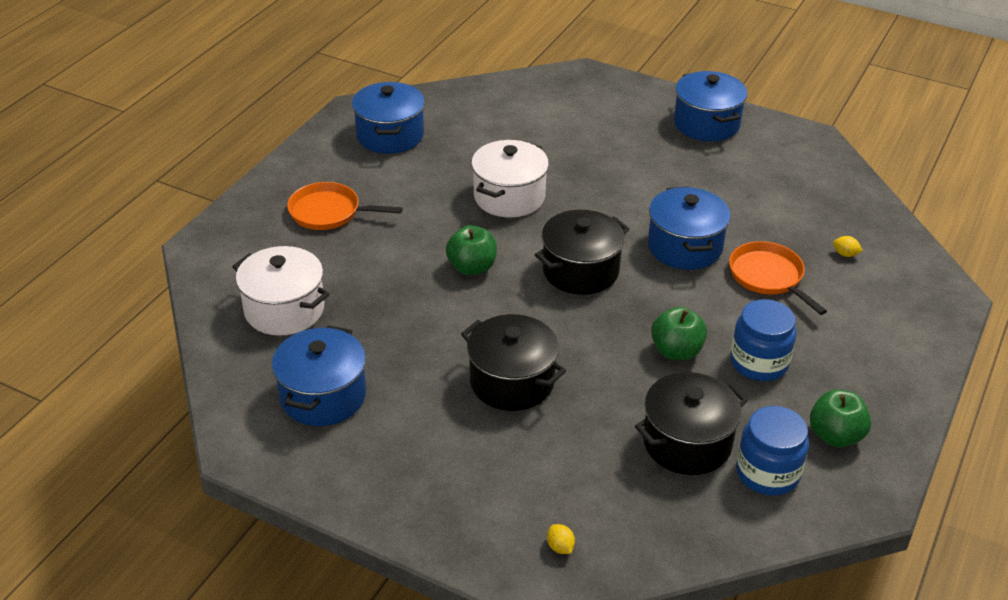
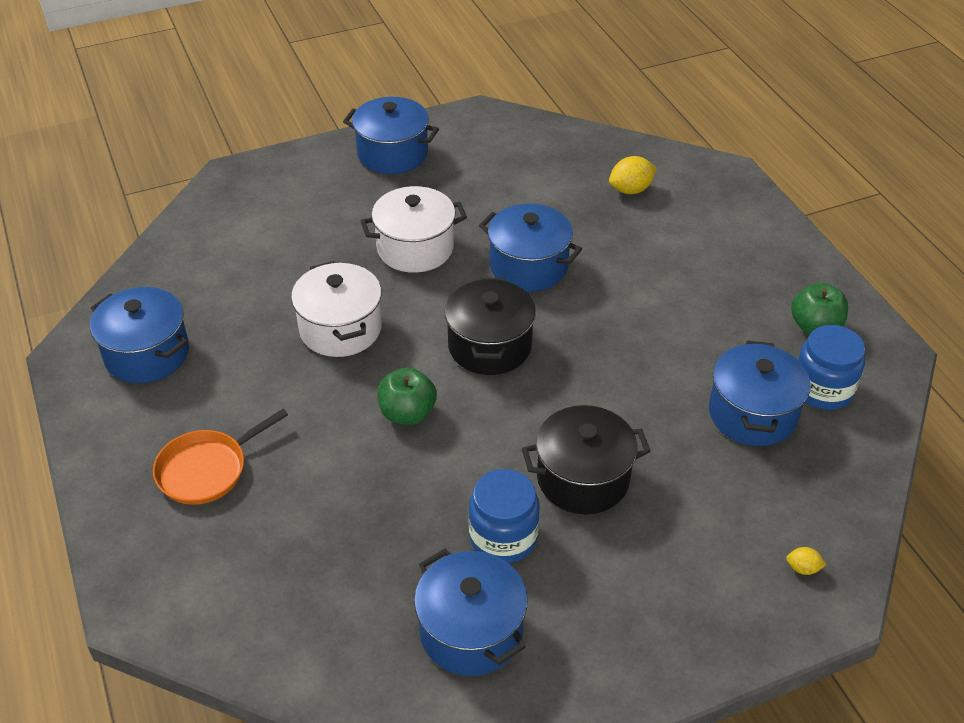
camera: 50 degrees left, 5 degrees up
(284, 310) = (315, 591): white pot -> white pot (415, 248)
(676, 351) = (645, 352): green apple -> none
(687, 443) = (752, 414): black pot -> blue pot
(759, 362) = (702, 314): blue jar -> blue jar (503, 537)
(768, 277) = (613, 245): orange pan -> none
(845, 254) = (630, 190): yellow lemon -> yellow lemon, size x1.84

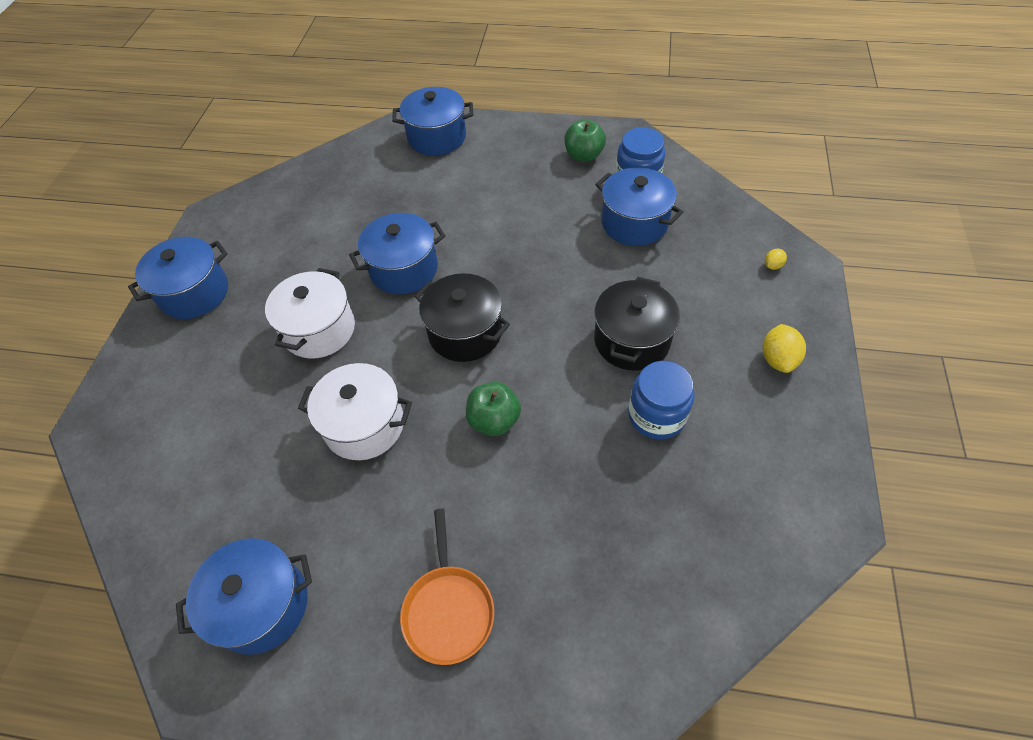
camera: 55 degrees left, 10 degrees up
(471, 631) = (732, 479): blue pot -> blue pot (437, 137)
(630, 190) = (380, 175): yellow lemon -> yellow lemon (778, 359)

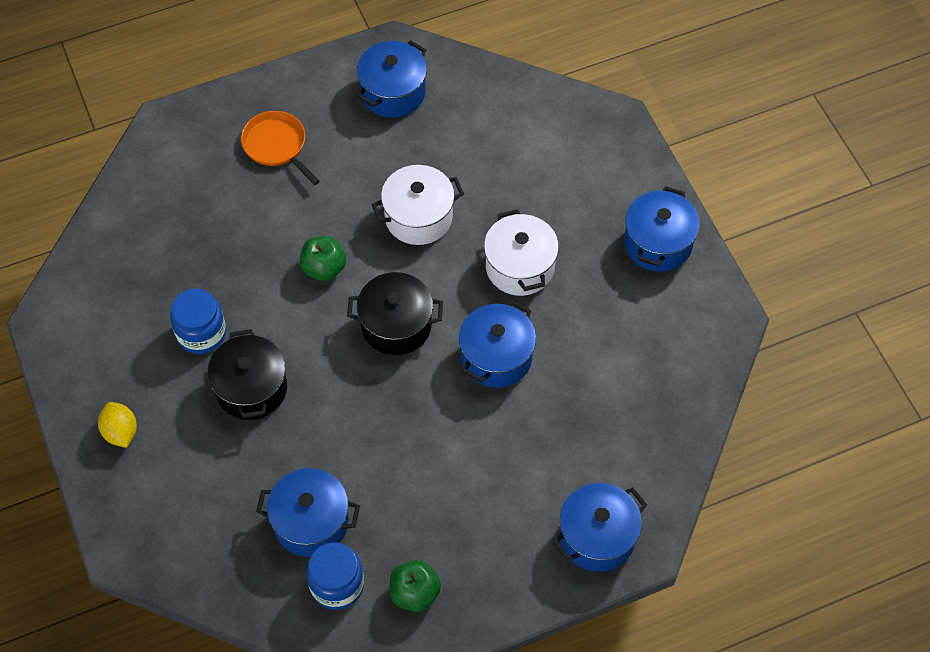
camera: 145 degrees right, 5 degrees up
(773, 265) = (154, 535): yellow lemon -> none

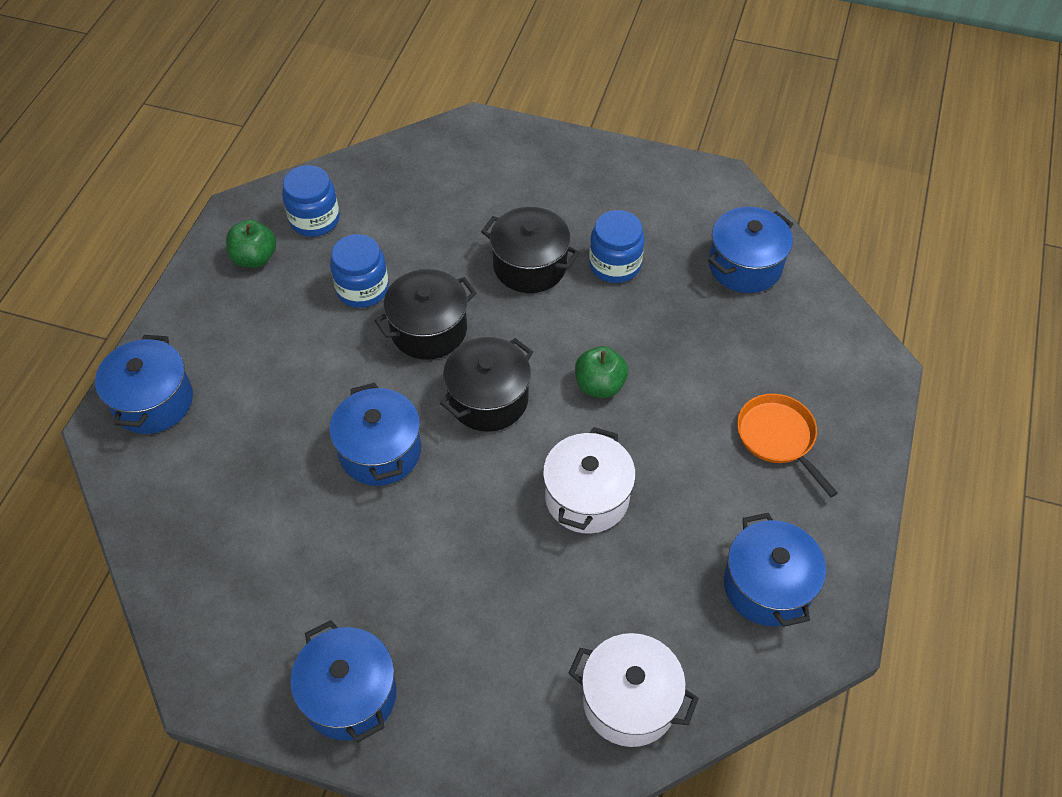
camera: 130 degrees right, 5 degrees down
(120, 432) = (572, 172): yellow lemon -> none
(277, 145) = (778, 437): orange pan -> orange pan turned 120 degrees counterclockwise
(311, 522) = (378, 234): blue pot -> blue pot (745, 266)
(371, 409) = (428, 330): none -> black pot
(374, 486) = (362, 289): none -> blue jar
(520, 267) = (450, 542): white pot -> white pot (629, 701)

